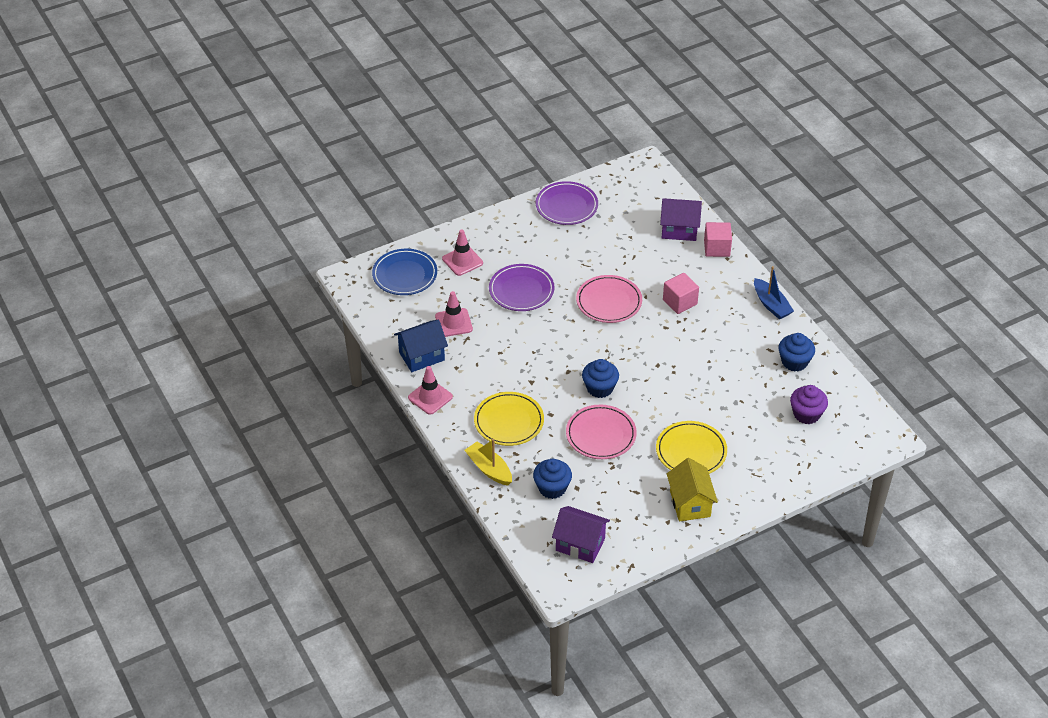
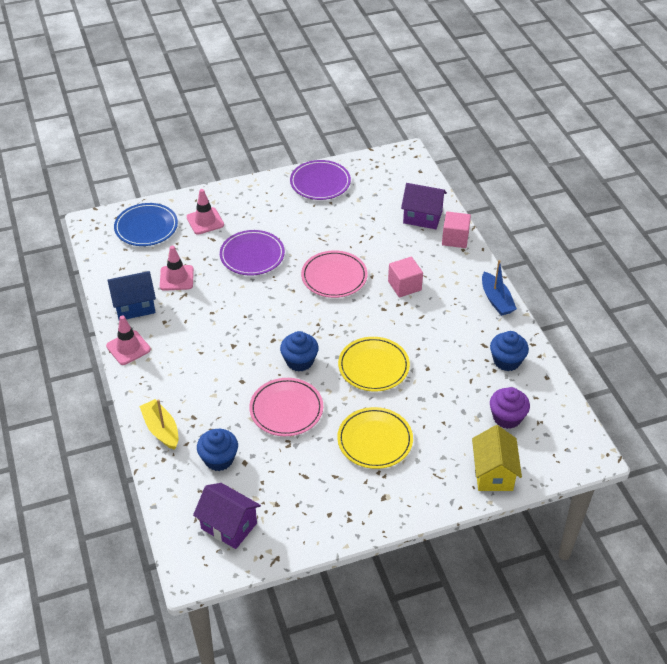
camera: 10 degrees right, 0 degrees up
(509, 421) = (197, 383): yellow plate -> yellow plate (373, 366)
(690, 504) = (358, 497): yellow house -> yellow house (493, 473)

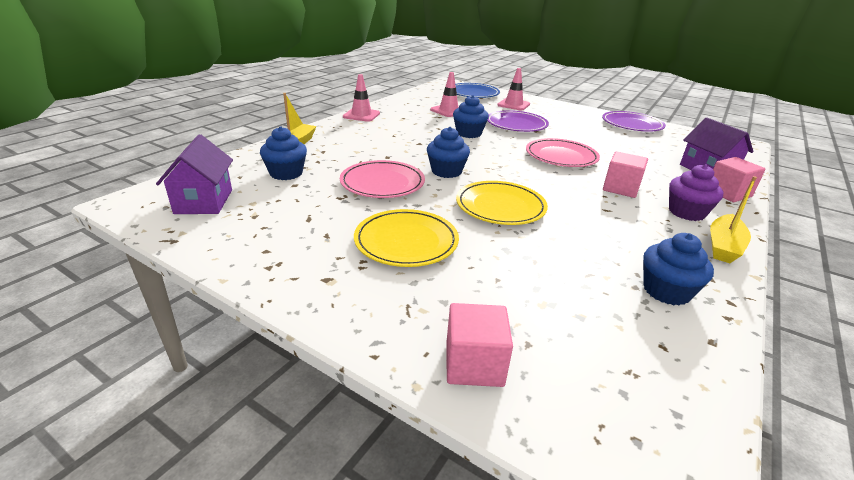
camera: 50 degrees right, 15 degrees down
(134, 306) = (401, 107): blue house -> none
(242, 300) = (469, 133): none -> blue cupcake
(493, 473) = (474, 364): yellow house -> pink cube
(496, 300) = (723, 246): blue boat -> yellow boat
(507, 417) = (586, 332): purple cupcake -> purple cupcake (686, 212)

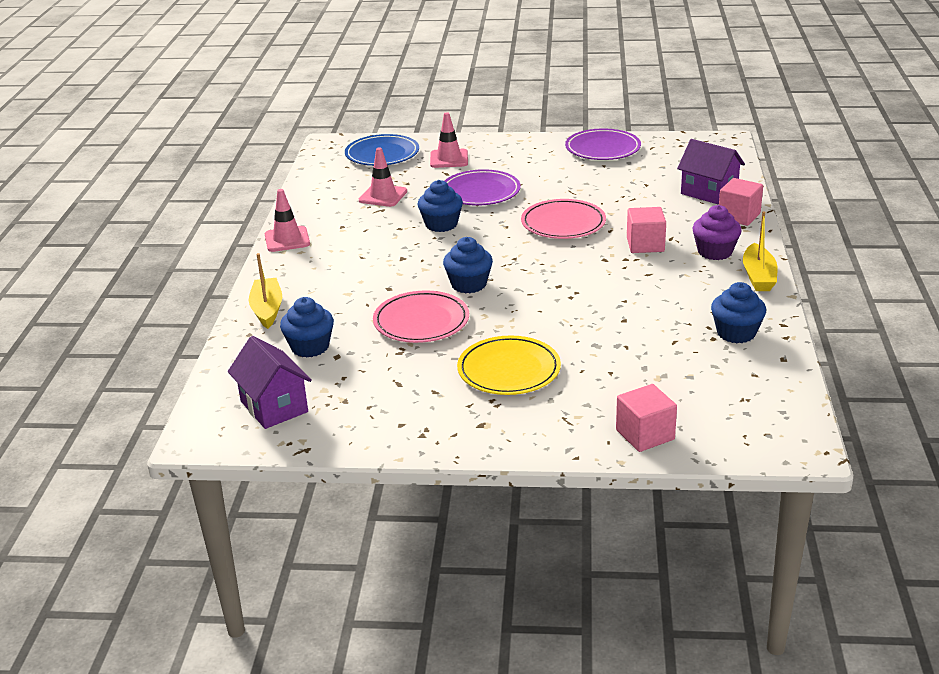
camera: 25 degrees left, 0 degrees up
(500, 206) = (555, 305): yellow plate -> none

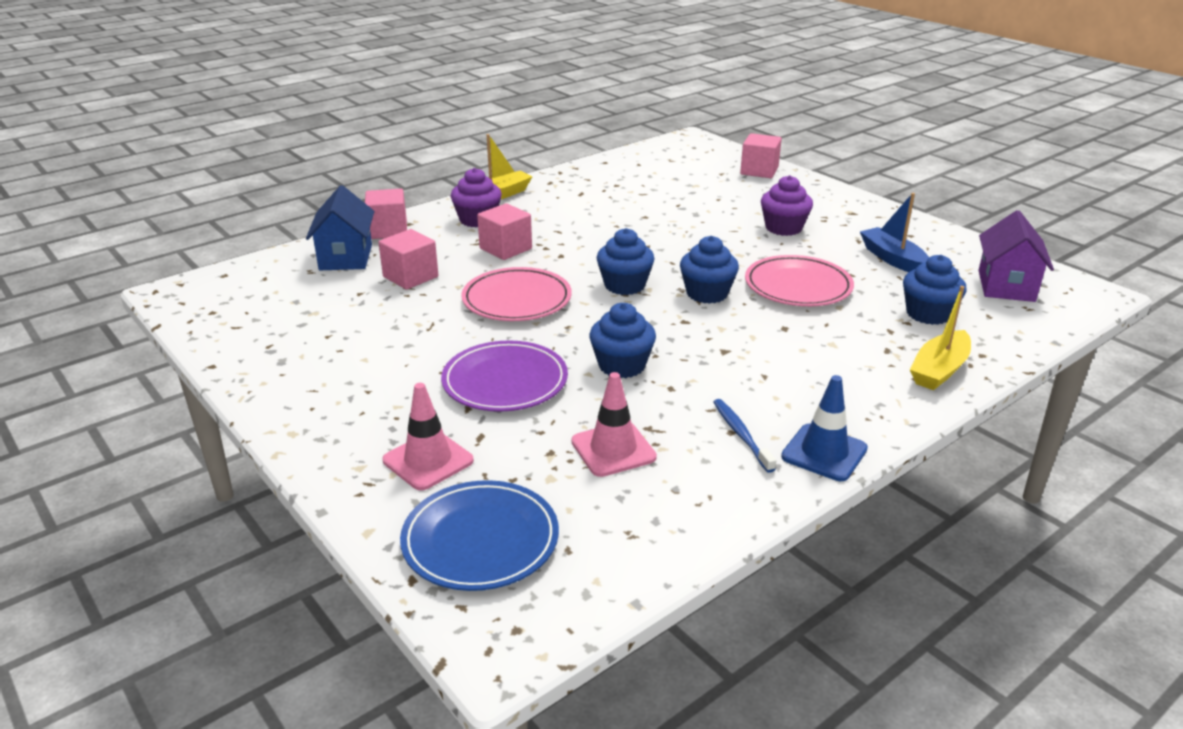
camera: 135 degrees left, 0 degrees up
(287, 239) = (824, 453): pink traffic cone -> blue traffic cone
(335, 227) = (741, 435): none -> blue toothbrush
(385, 386) = (893, 259): none -> blue boat
(509, 370) = (783, 228): yellow plate -> purple cupcake
(602, 149) = (270, 356): purple plate -> none
(647, 203) = (410, 277): none -> pink cube
(709, 192) = (346, 257): purple house -> blue house
(736, 333) = (597, 180): blue cupcake -> blue cupcake (624, 285)

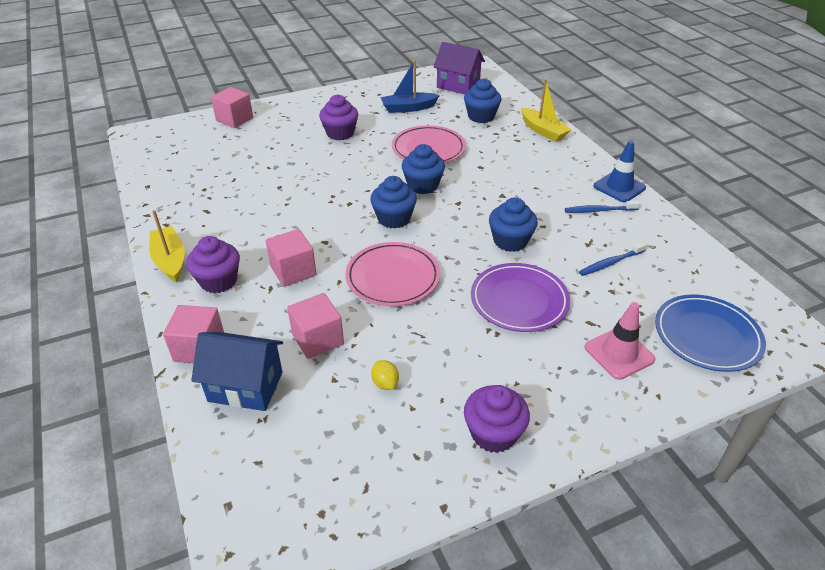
camera: 75 degrees left, 10 degrees up
(296, 383) = (493, 433): none -> purple cupcake
(358, 318) = (385, 383): none -> yellow lemon
(613, 449) = (611, 263): pink traffic cone -> blue toothbrush

